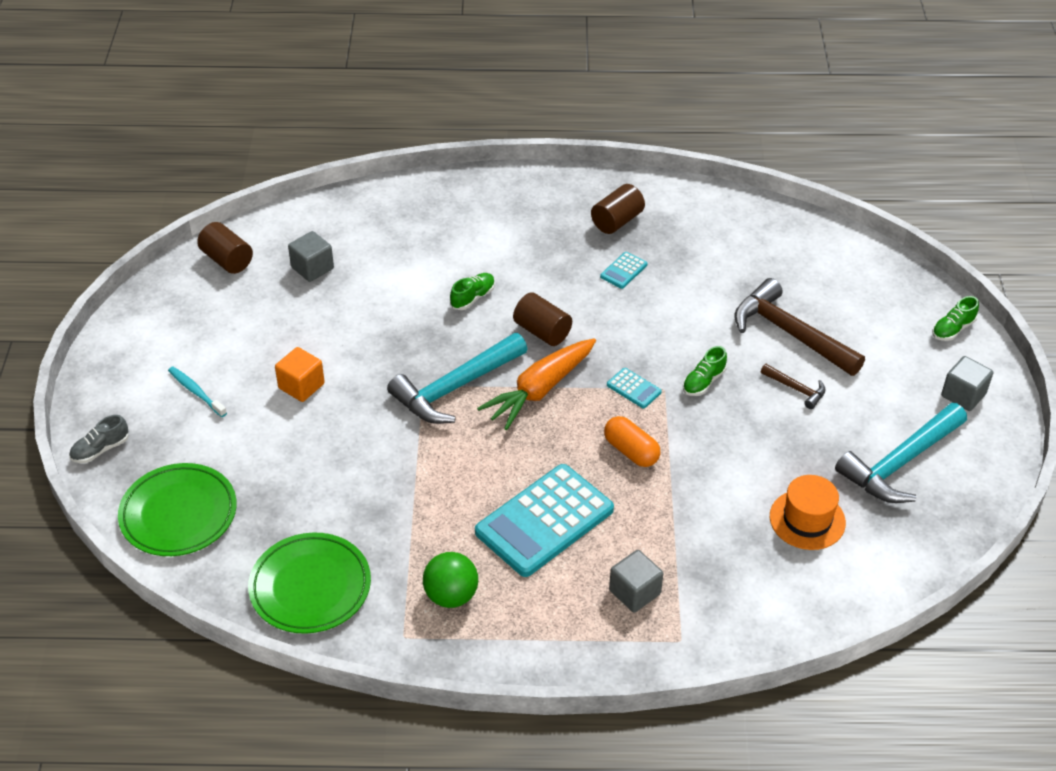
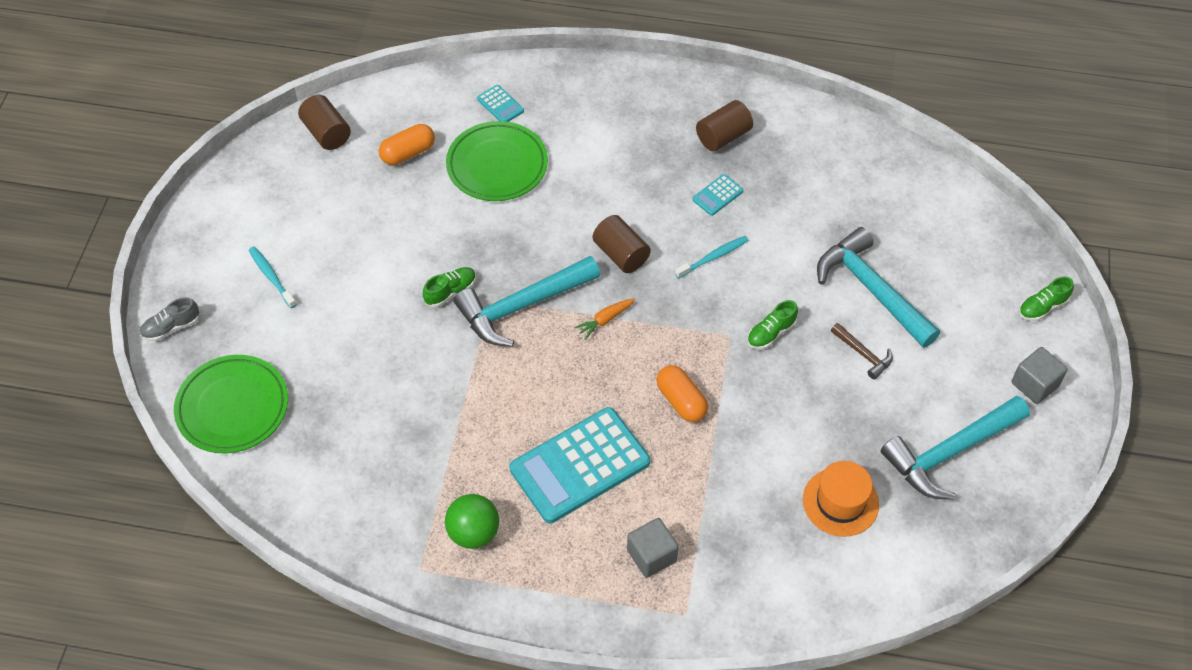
camera: 10 degrees right, 10 degrees up
(301, 386) = (373, 284): orange cube -> none
(310, 587) = (342, 503): green plate -> green plate (497, 165)
(312, 268) = (408, 153): grey cube -> orange capsule
(473, 297) = (559, 207): green shoe -> green shoe (451, 292)
(540, 390) = (605, 320): orange carrot -> orange carrot, size x0.46
(632, 323) = (713, 257): none -> turquoise toothbrush
(633, 388) = (699, 331): turquoise calculator -> turquoise calculator (500, 105)
(790, 333) = (872, 290): brown hammer -> turquoise hammer

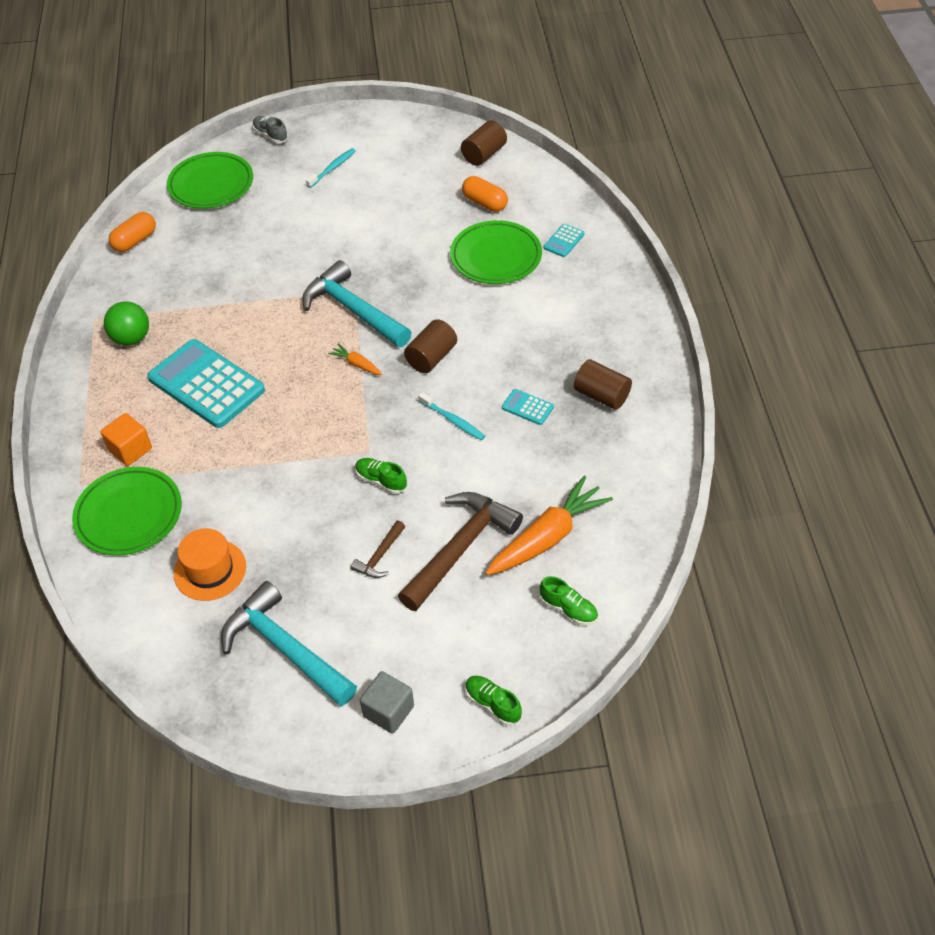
camera: 75 degrees right, 5 degrees down
(451, 292) = (353, 265): green shoe -> green shoe (568, 609)
(651, 556) = (130, 450): grey cube -> orange cube
(681, 401) = (288, 434): orange capsule -> orange capsule (135, 241)
(745, 568) = (129, 514): none -> green plate
(872, 290) = (460, 549): turquoise hammer -> brown hammer
(877, 222) = (547, 537): none -> orange carrot

